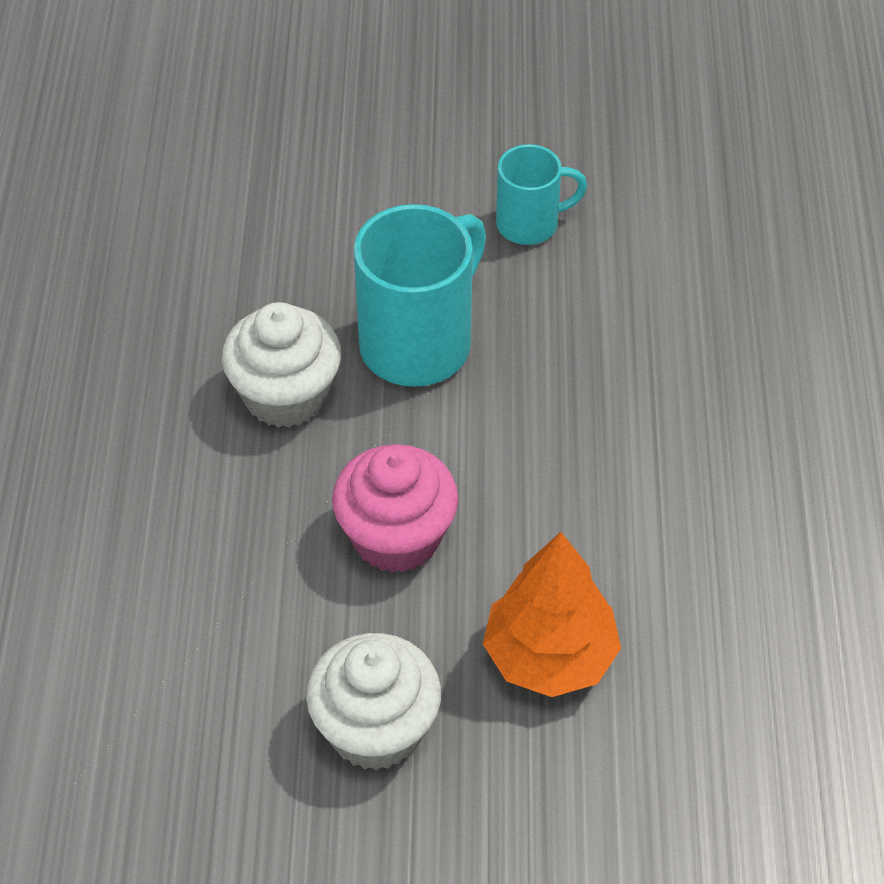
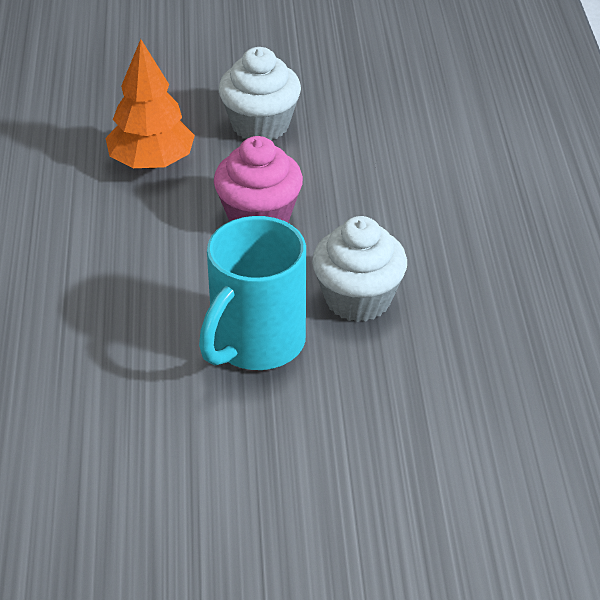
camera: 175 degrees right, 10 degrees down
(530, 224) = (161, 454): turquoise mug -> none

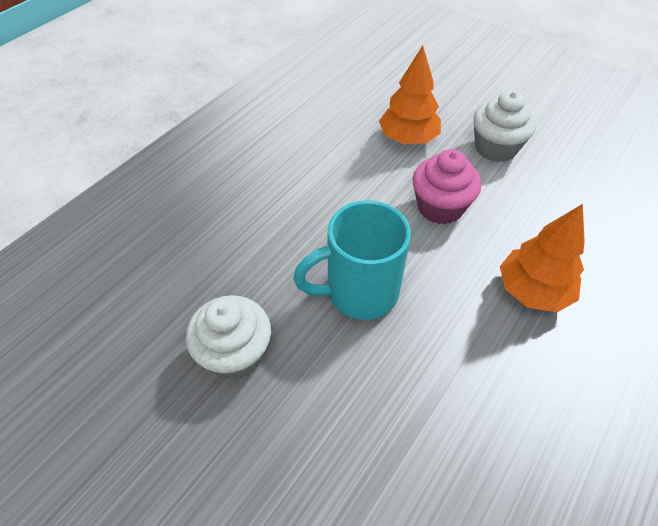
camera: 40 degrees right, 10 degrees up
(358, 299) = (453, 303): white cupcake -> white cupcake (235, 354)
(420, 245) = (533, 291): none -> orange tree

